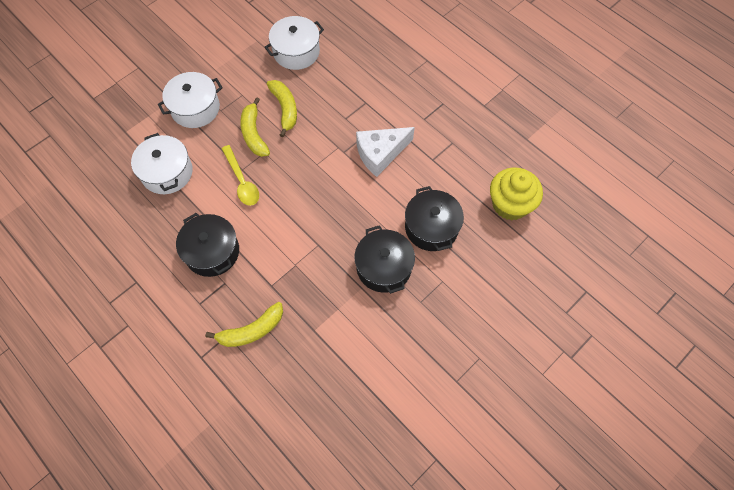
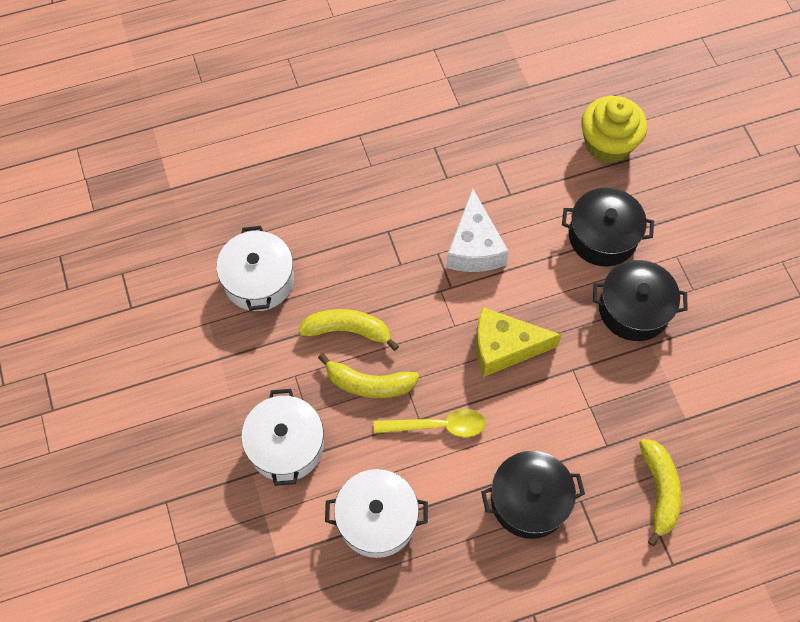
camera: 65 degrees left, 0 degrees up
(315, 198) = (504, 347): none -> yellow cheese

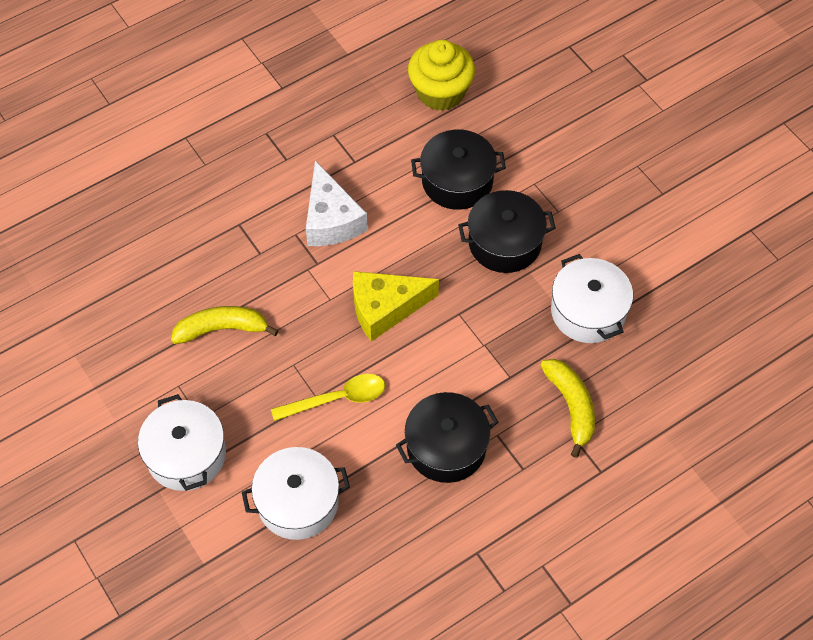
camera: 15 degrees left, 5 degrees down
(259, 280) = (116, 301): white pot -> white pot (588, 311)
(369, 384) = (257, 375): yellow banana -> none

